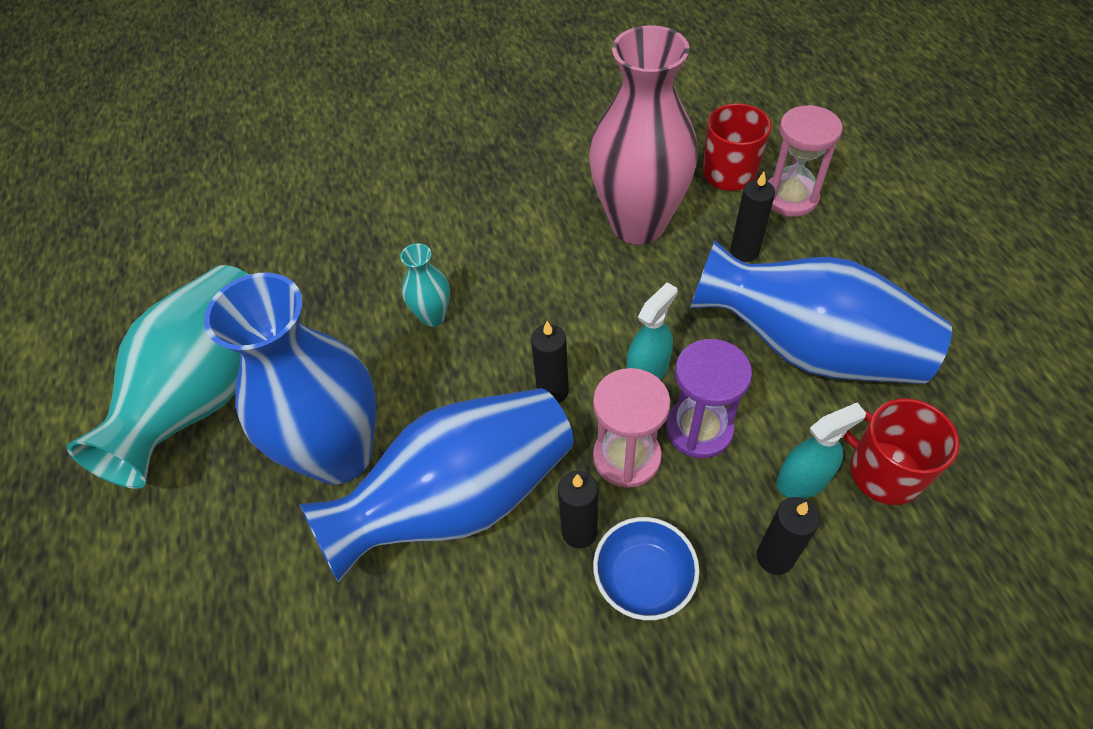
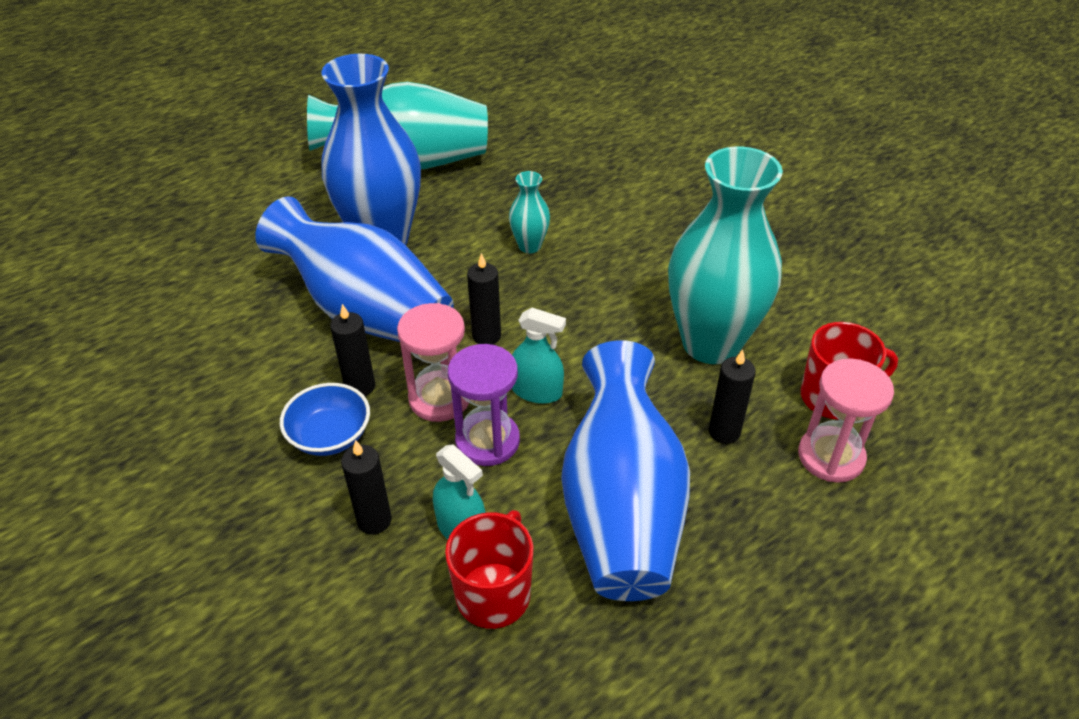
camera: 65 degrees right, 10 degrees down
(638, 224) = (711, 343): pink vase -> turquoise vase

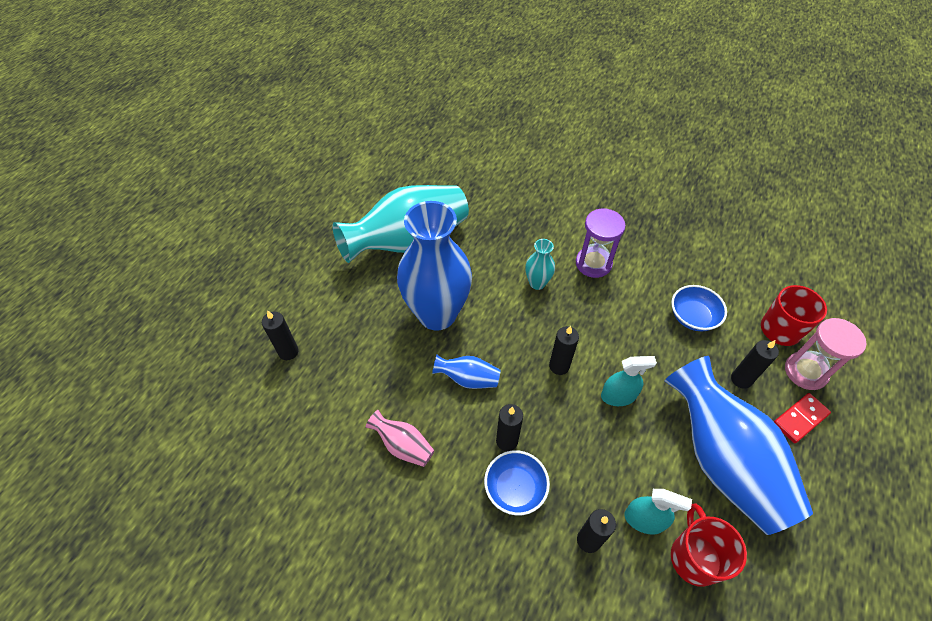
camera: 25 degrees left, 10 degrees up
(193, 224) = (288, 352): none -> black candle
(240, 349) = (403, 445): none -> pink vase
(365, 312) = (468, 379): blue vase -> blue vase, size x0.43
(439, 398) = (563, 428): pink hourglass -> none
(487, 441) = (615, 447): purple hourglass -> purple hourglass (593, 263)
(711, 343) = (692, 317): turquoise vase -> blue bowl
(776, 505) = (800, 419): none -> red domino

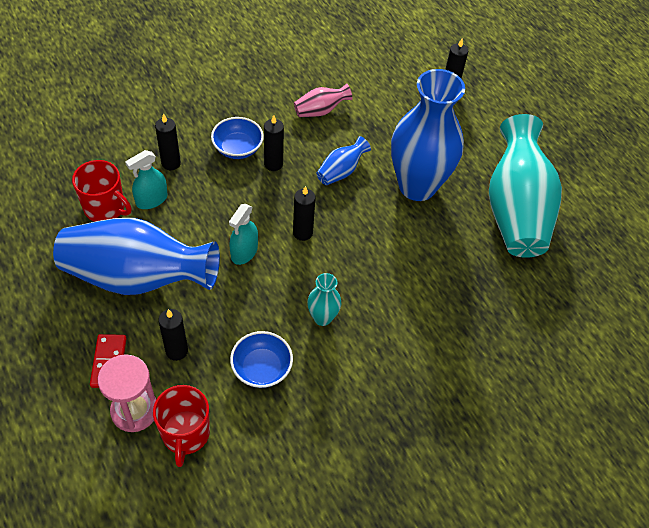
camera: 120 degrees right, 0 degrees up
(537, 283) = (396, 274): turquoise vase -> turquoise vase (322, 317)
(593, 263) = (384, 335): purple hourglass -> none

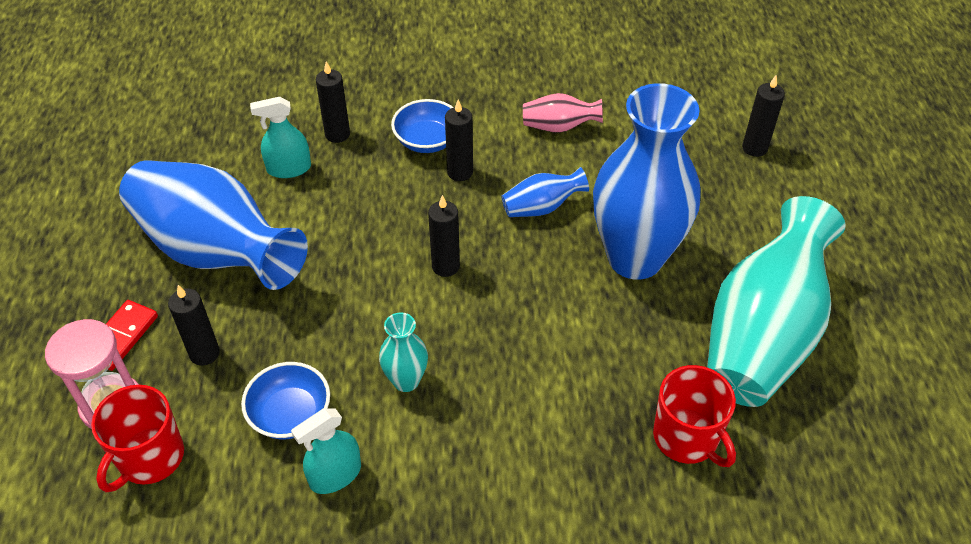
camera: 30 degrees right, 5 degrees down
(105, 208) = (231, 161): red mug -> red mug (686, 438)
(244, 252) = (358, 265): turquoise spray bottle -> turquoise spray bottle (335, 475)

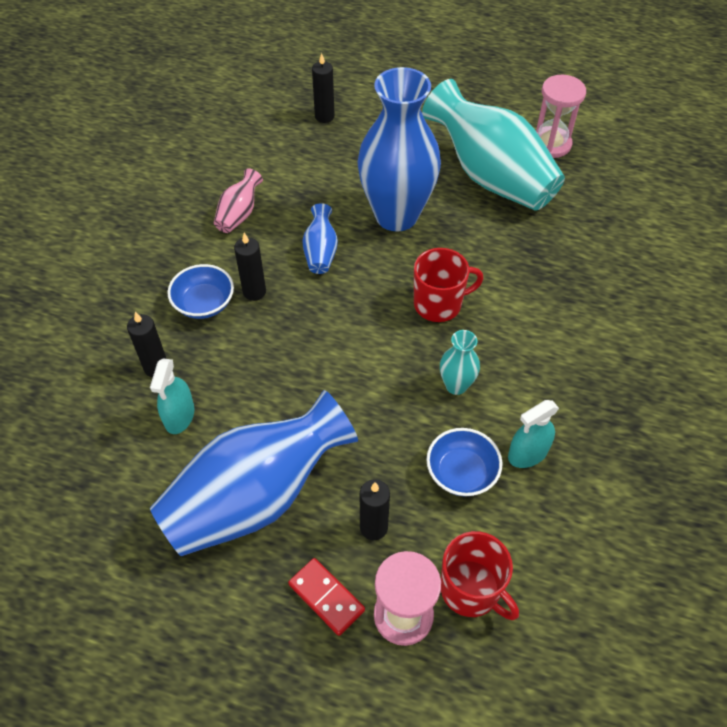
camera: 70 degrees left, 5 degrees up
(335, 475) = (528, 453): turquoise spray bottle -> turquoise spray bottle turned 75 degrees clockwise
(445, 266) = (353, 329): black candle -> none
(686, 438) = (557, 242): red mug -> red mug (439, 304)
(872, 391) = (550, 144): none -> pink hourglass

